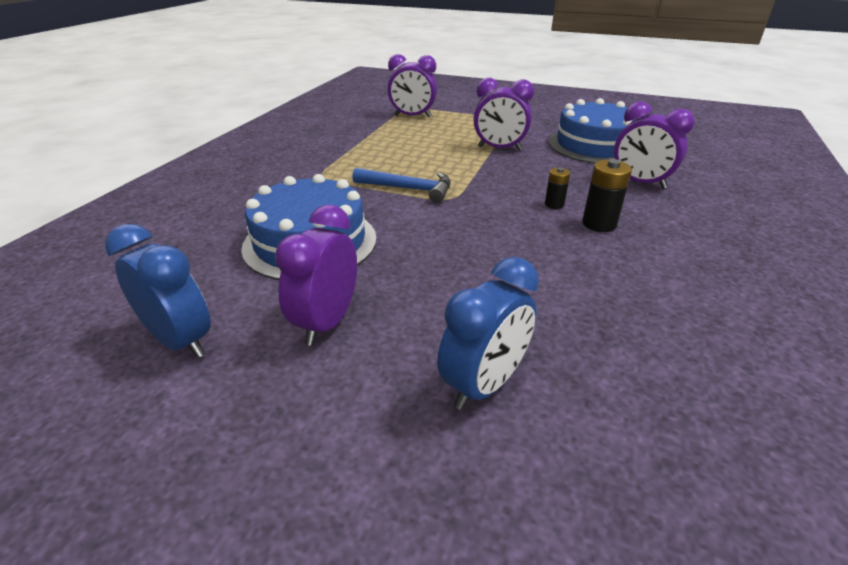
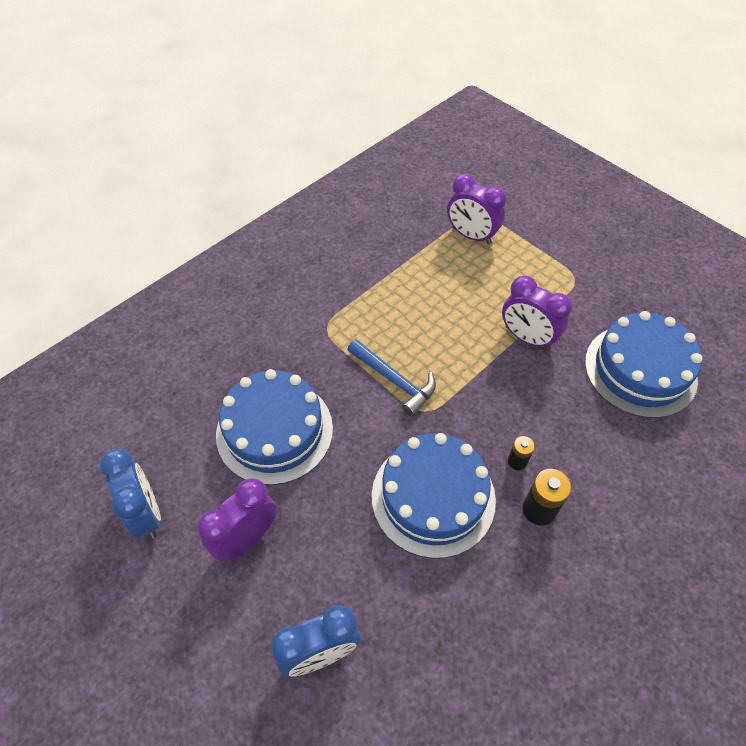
camera: 25 degrees right, 20 degrees up
(502, 241) = (433, 497): none -> blue cake
(640, 182) = (634, 460): purple clock -> none

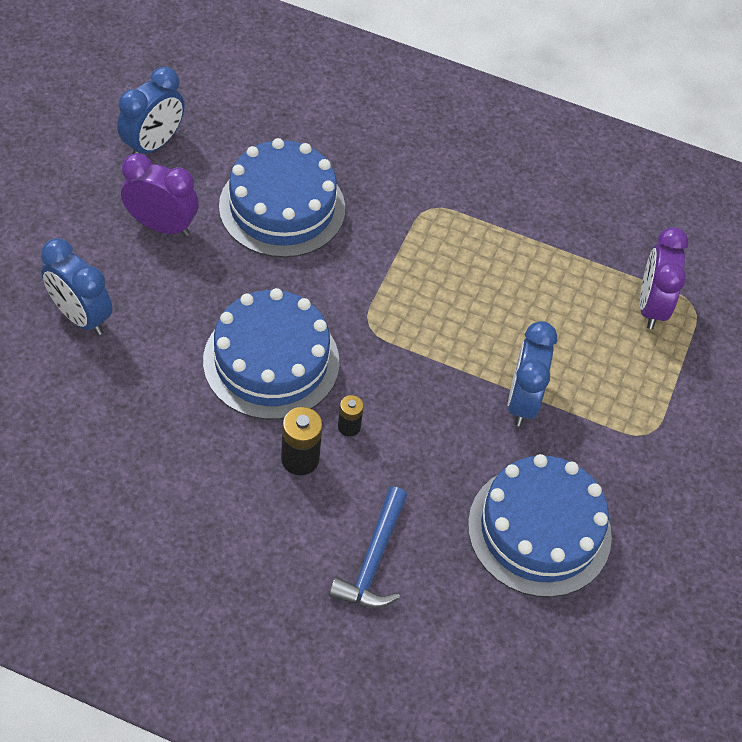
camera: 60 degrees right, 0 degrees up
(394, 381) = (394, 289): blue hammer -> blue hammer (373, 560)
(527, 338) = (522, 401): purple clock -> blue clock

